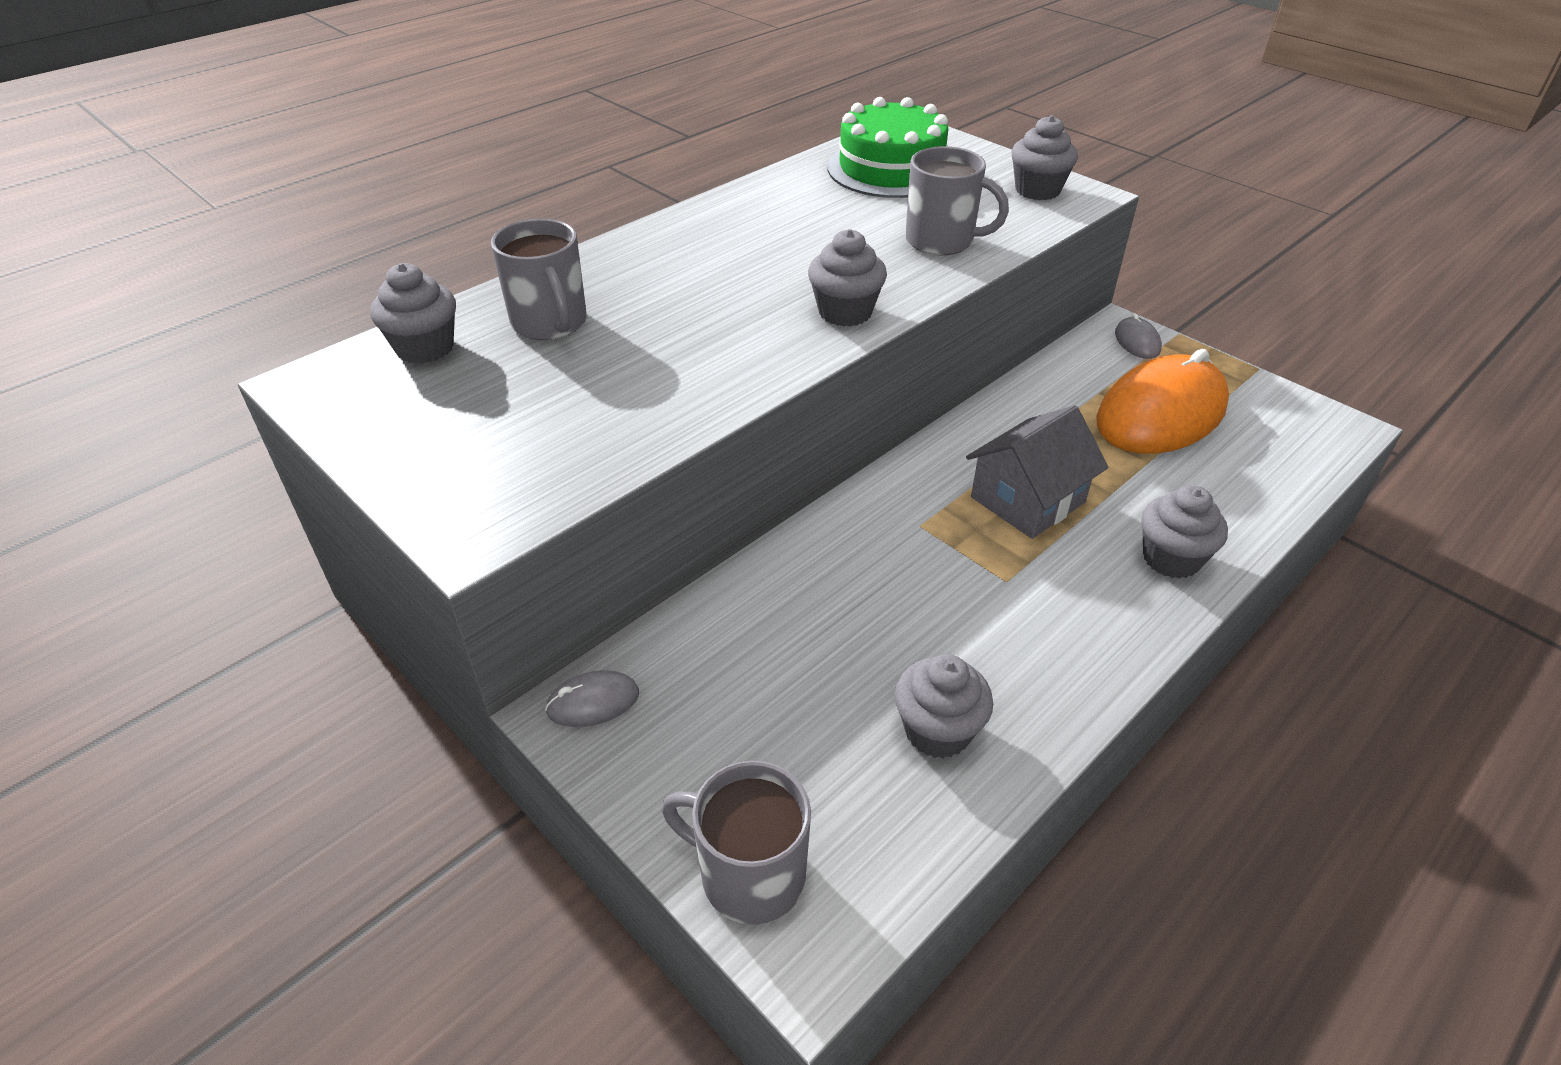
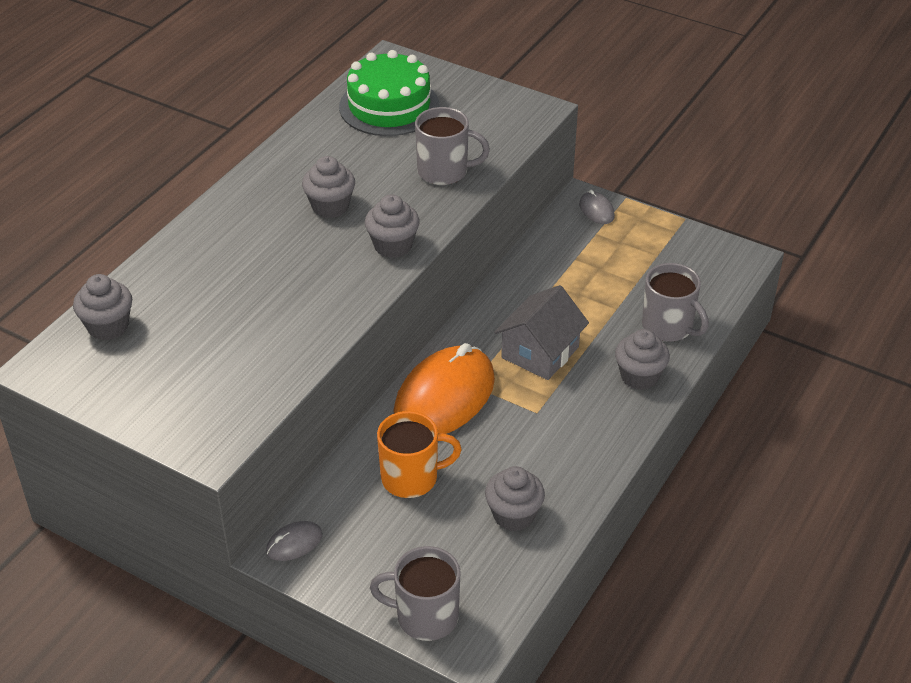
camera: 15 degrees left, 0 degrees up
(550, 323) = (188, 291): grey mug -> grey mug (668, 327)
(796, 639) = (411, 478): none -> orange mug
(1037, 190) = (504, 111): grey cupcake -> grey cupcake (330, 206)
(1161, 414) = (620, 269): orange mouse -> orange mouse (444, 397)

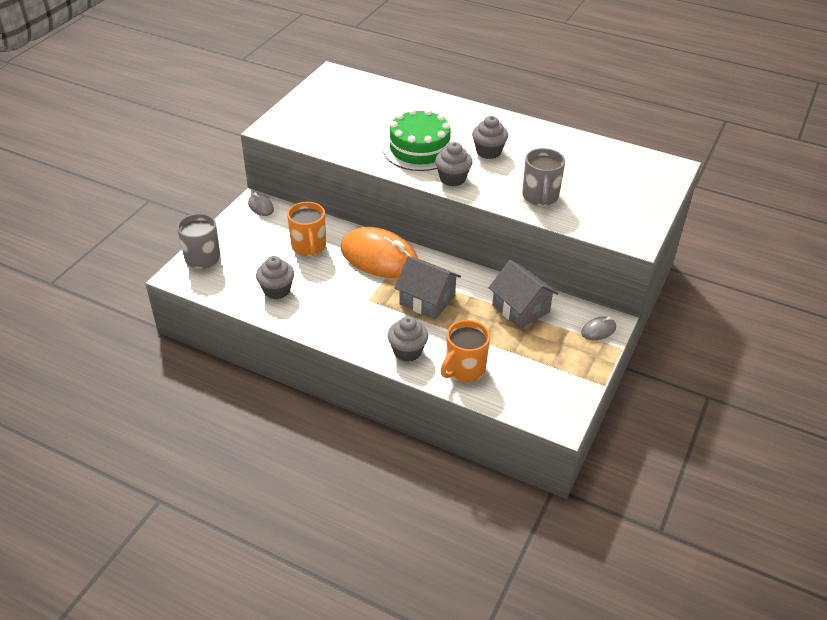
camera: 85 degrees right, 0 degrees up
(108, 326) = (366, 88): grey cupcake -> none
(389, 106) = (612, 169): green cake -> green cake (419, 149)
(558, 268) = (520, 309): none -> grey house
(668, 327) = (464, 369): grey mug -> orange mug

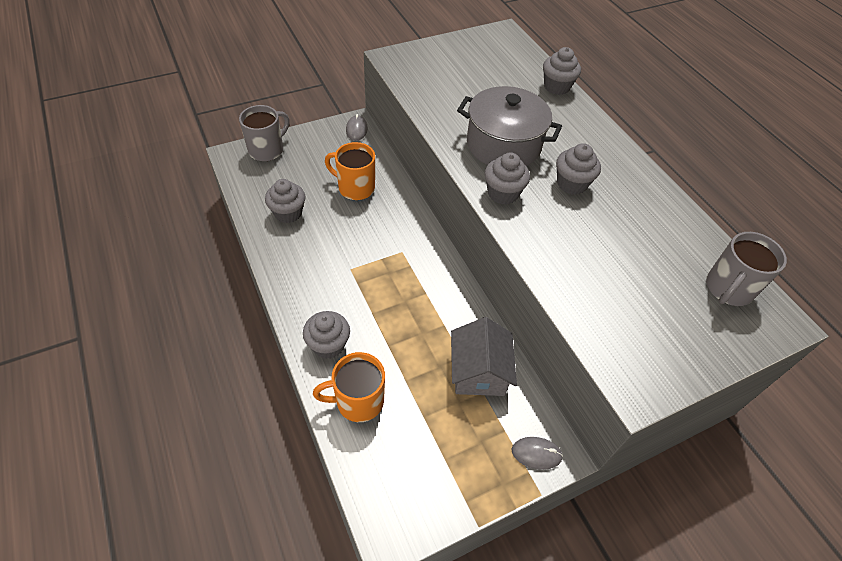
camera: 35 degrees right, 10 degrees up
(309, 247) = (355, 188): orange mug -> orange mug turned 90 degrees clockwise
(379, 257) = (402, 233): orange mouse -> none
(412, 95) = (556, 87): none -> grey cupcake
(419, 149) = (503, 145): green cake -> grey pot
(427, 300) = (400, 303): grey house -> none
(540, 197) = (575, 266): grey mug -> grey mug (728, 289)

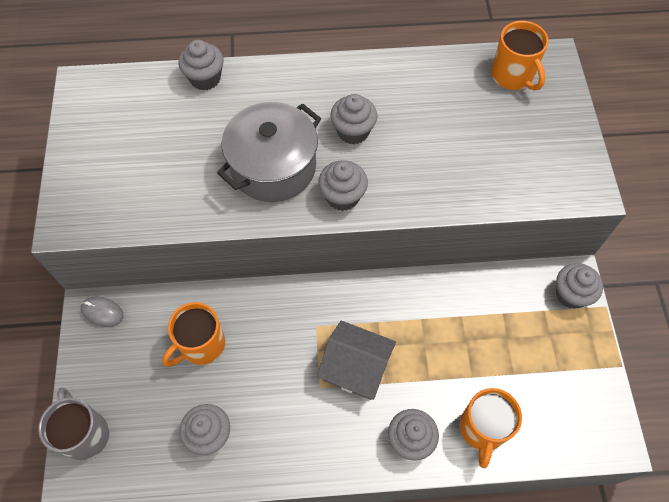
camera: 65 degrees left, 10 degrees up
(479, 371) = (481, 308): grey house -> grey house (355, 368)
(536, 453) = (571, 294): grey mouse -> grey cupcake
(728, 289) = (512, 76): grey mug -> orange mug

